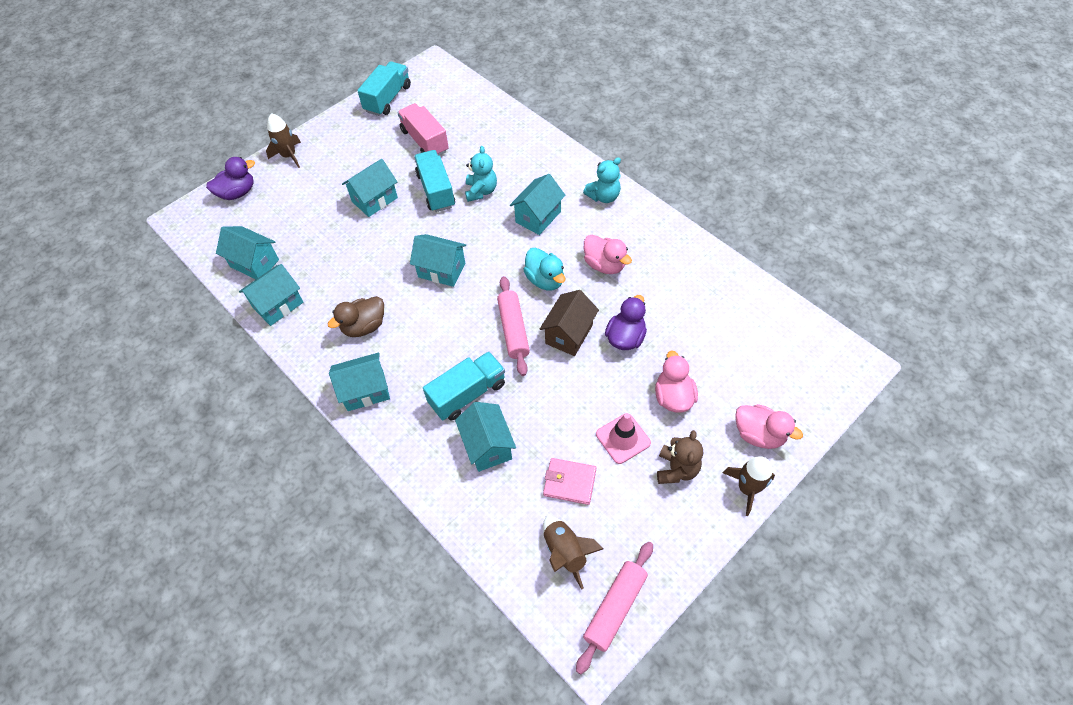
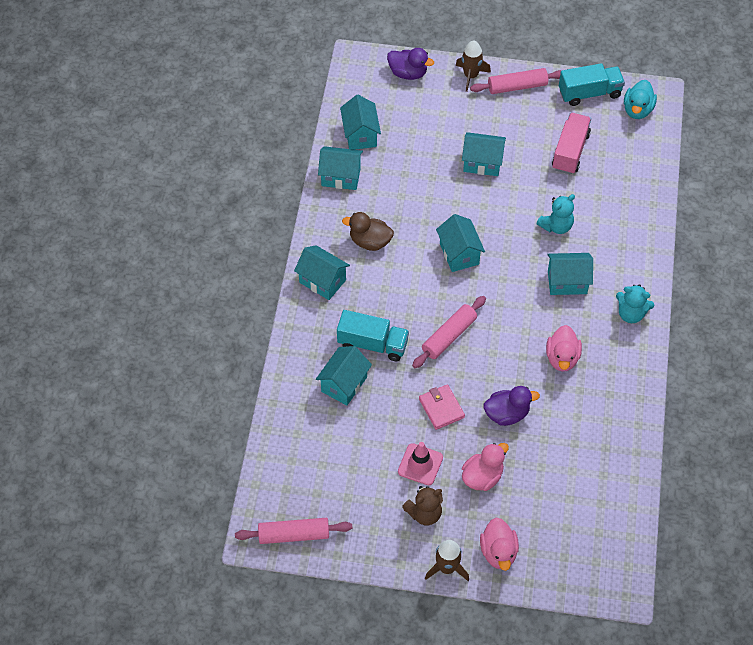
camera: 50 degrees right, 0 degrees up
(332, 135) = (517, 86): none -> pink rolling pin
(436, 190) = (528, 196): turquoise truck -> none
(545, 280) = (511, 327): turquoise duck -> turquoise duck (637, 110)
(565, 552) = (308, 481): brown rocket -> none
(569, 334) = (477, 374): brown house -> none
(569, 482) = (359, 452): pink wallet -> pink wallet (441, 408)

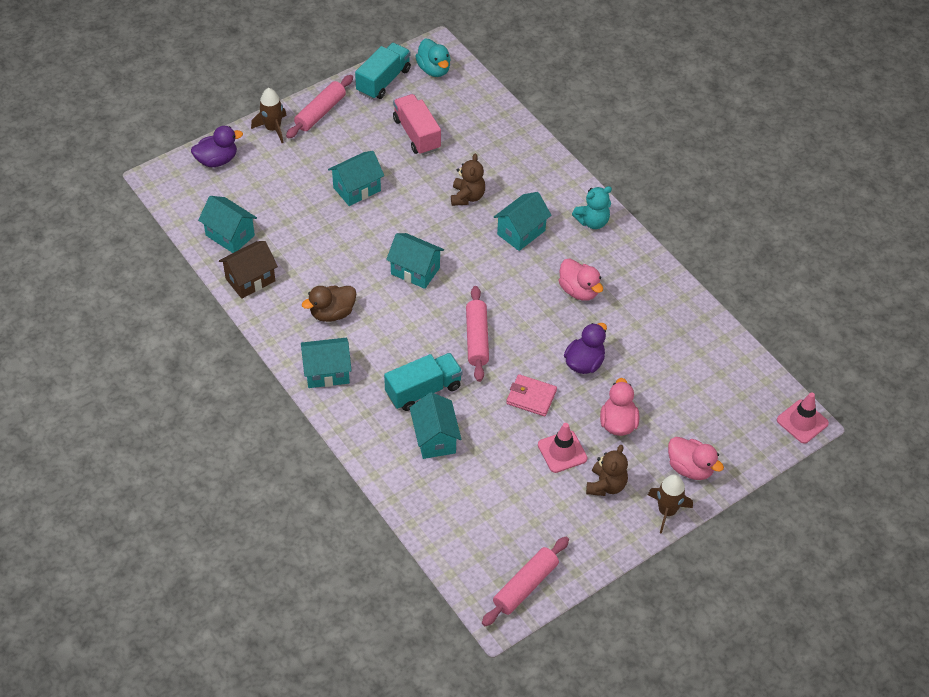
camera: 45 degrees left, 5 degrees down
(341, 177) = (250, 280): turquoise house -> brown house
(556, 226) = (467, 197): turquoise teddy bear -> brown teddy bear
(623, 589) = (802, 422): none -> pink traffic cone

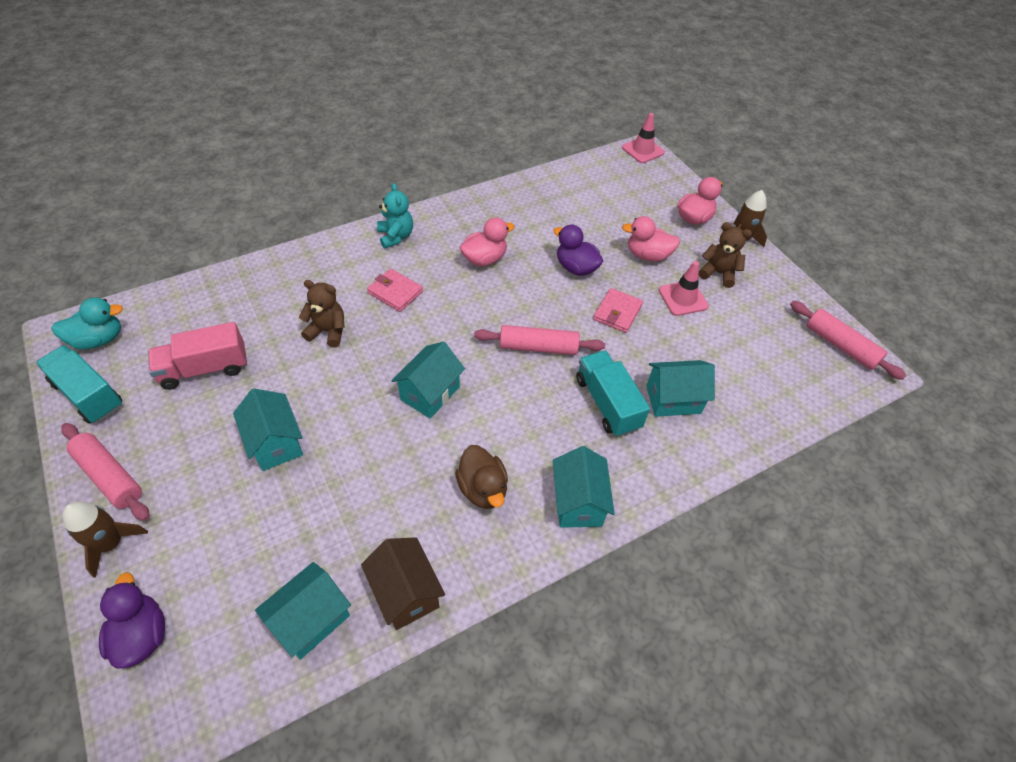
camera: 85 degrees left, 0 degrees up
(521, 232) = (395, 292): turquoise house -> pink wallet

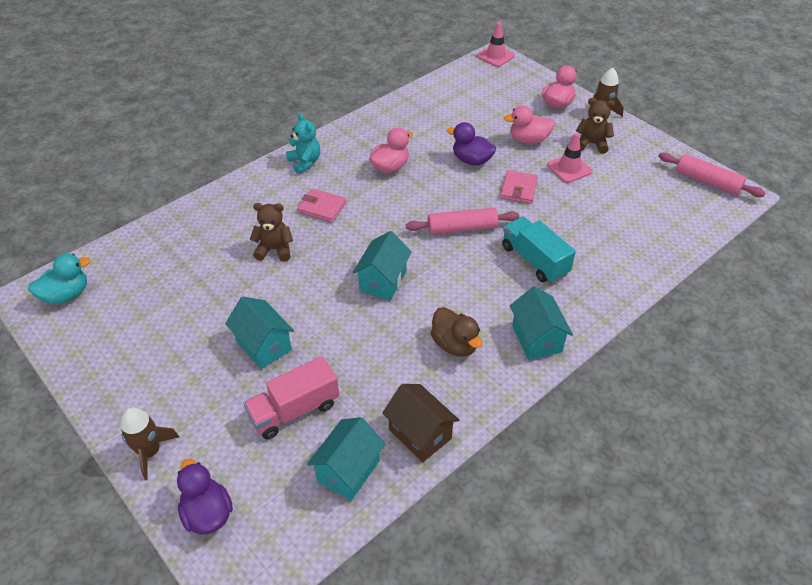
camera: 10 degrees left, 5 degrees down
(88, 395) = (77, 341): turquoise truck -> none
(110, 476) = (125, 401): pink rolling pin -> none
(205, 369) = (175, 300): pink truck -> pink truck (294, 410)
(673, 399) = (587, 247): turquoise house -> none

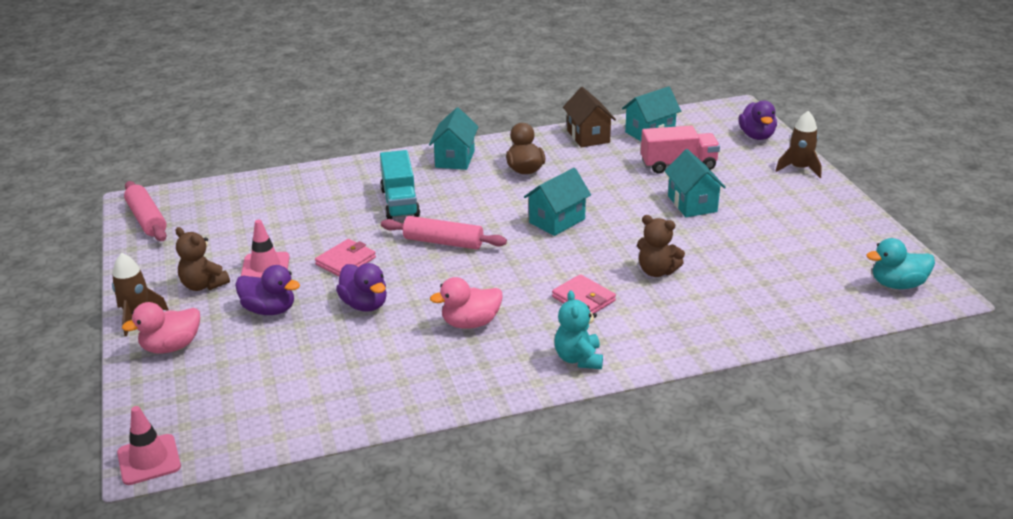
camera: 155 degrees left, 15 degrees down
(528, 140) = (269, 310): pink duck -> purple duck

